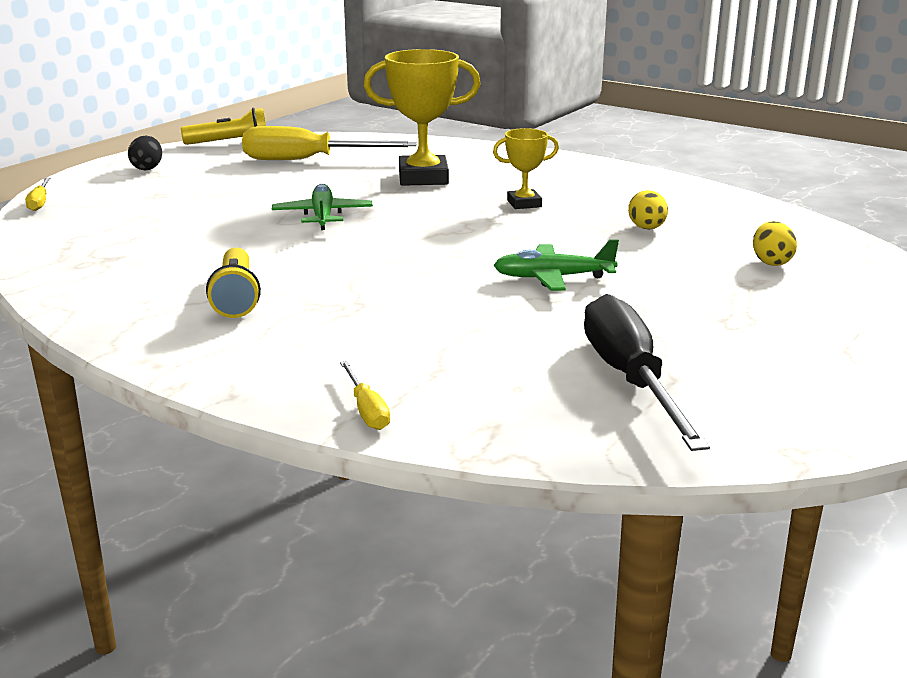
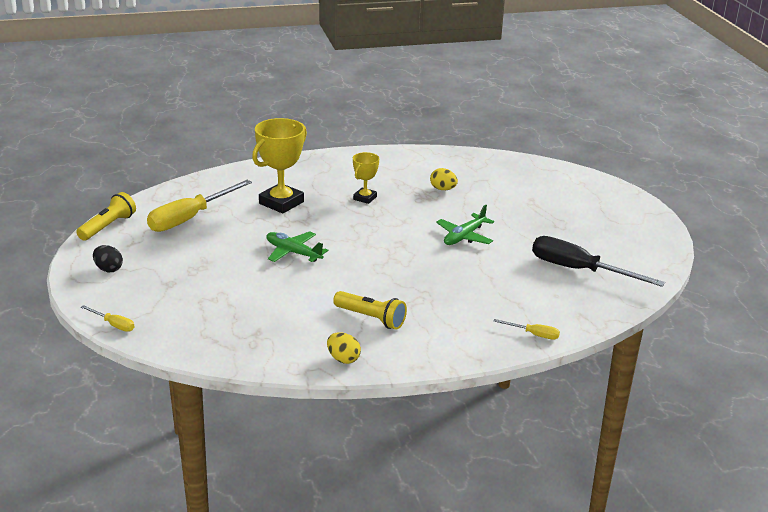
camera: 50 degrees left, 5 degrees up
(771, 262) = (518, 186): yellow egg -> yellow egg (343, 359)

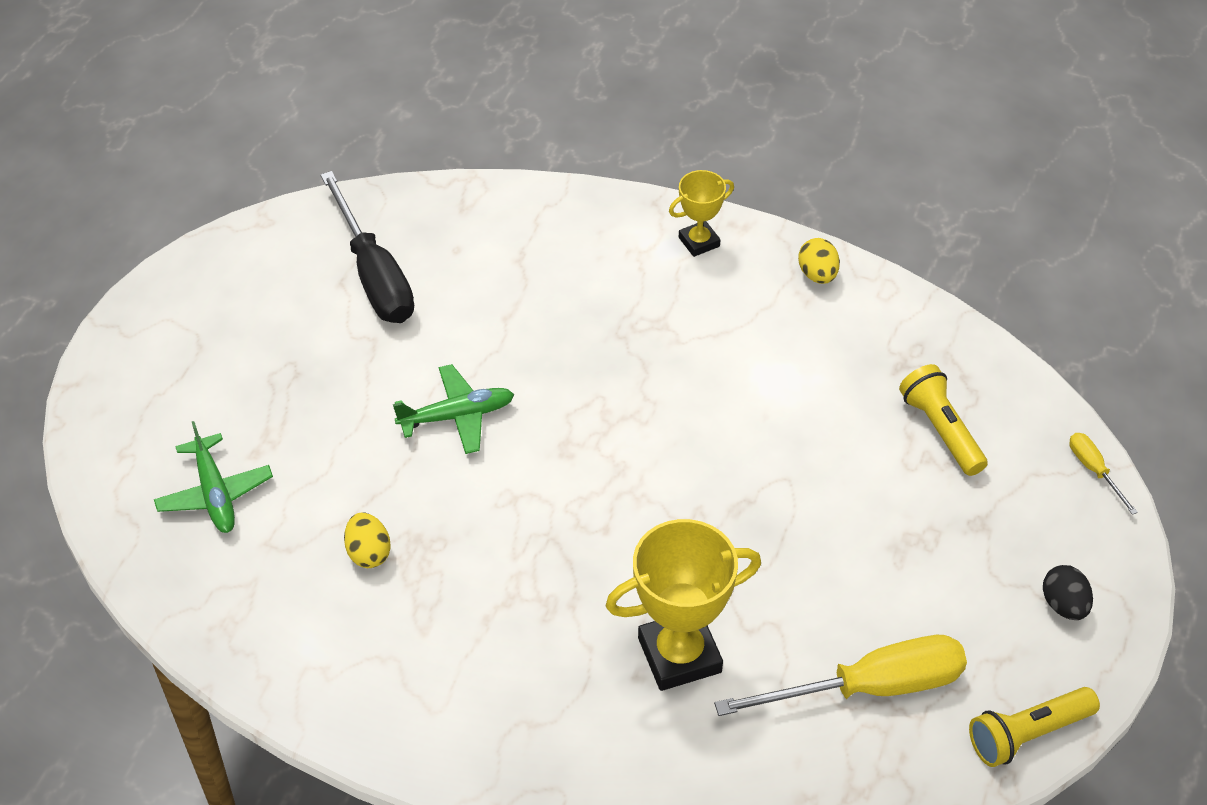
camera: 145 degrees left, 20 degrees up
(293, 252) = (748, 506): green plane -> green plane (215, 494)
(365, 198) = (524, 595): yellow trophy -> yellow trophy (699, 242)
(371, 318) = (733, 321): yellow flashlight -> yellow flashlight (941, 430)
(533, 334) = (554, 206): yellow screwdriver -> none

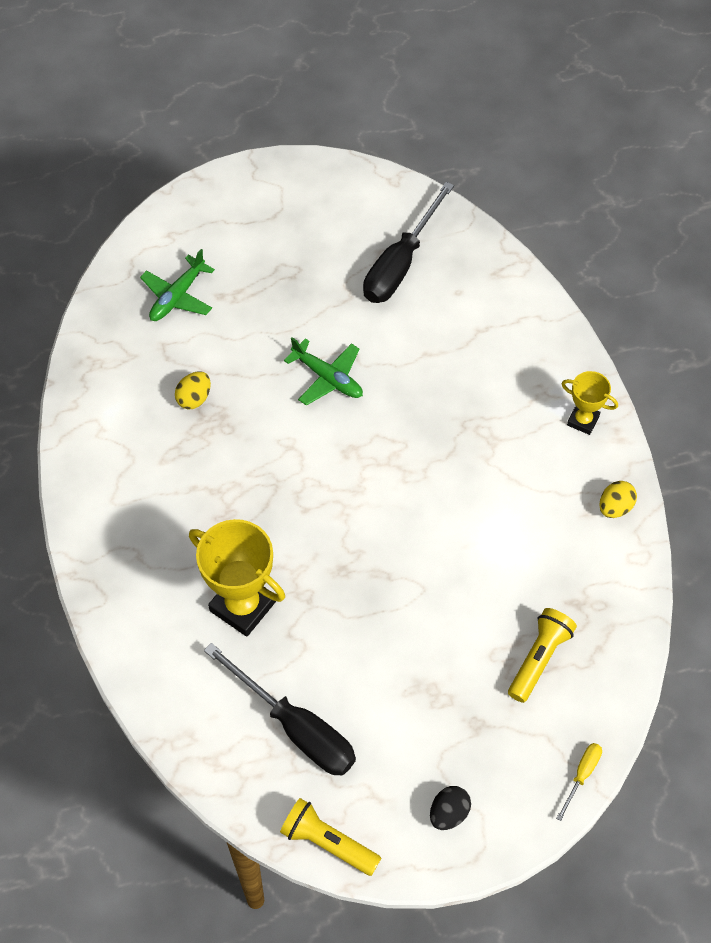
camera: 55 degrees right, 10 degrees up
(868, 688) = (296, 727): yellow screwdriver -> black screwdriver

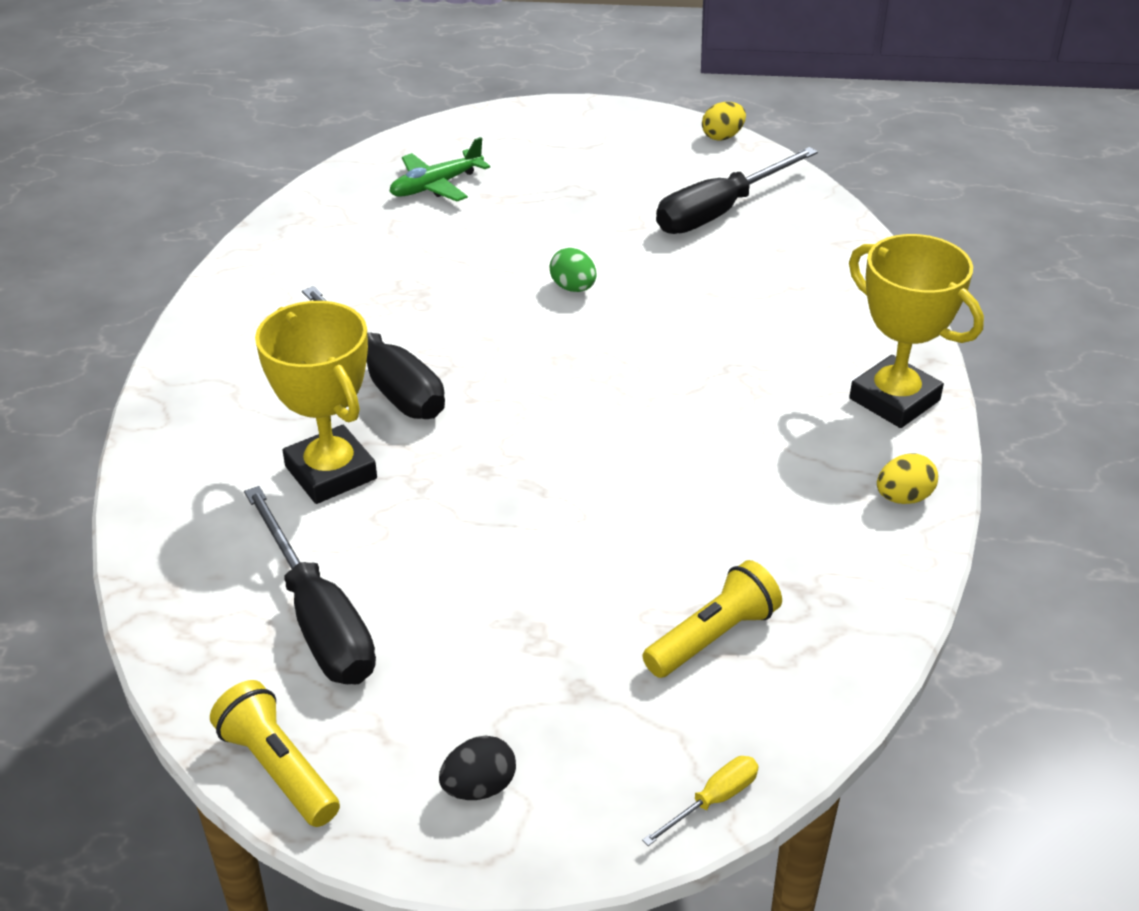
camera: 20 degrees right, 20 degrees down
(194, 398) = (399, 271): yellow egg -> yellow egg (722, 137)
(238, 510) = (385, 380): none -> black screwdriver
(328, 378) = (573, 288): green plane -> green egg
(583, 420) = (894, 399): yellow trophy -> yellow trophy, size x1.80

